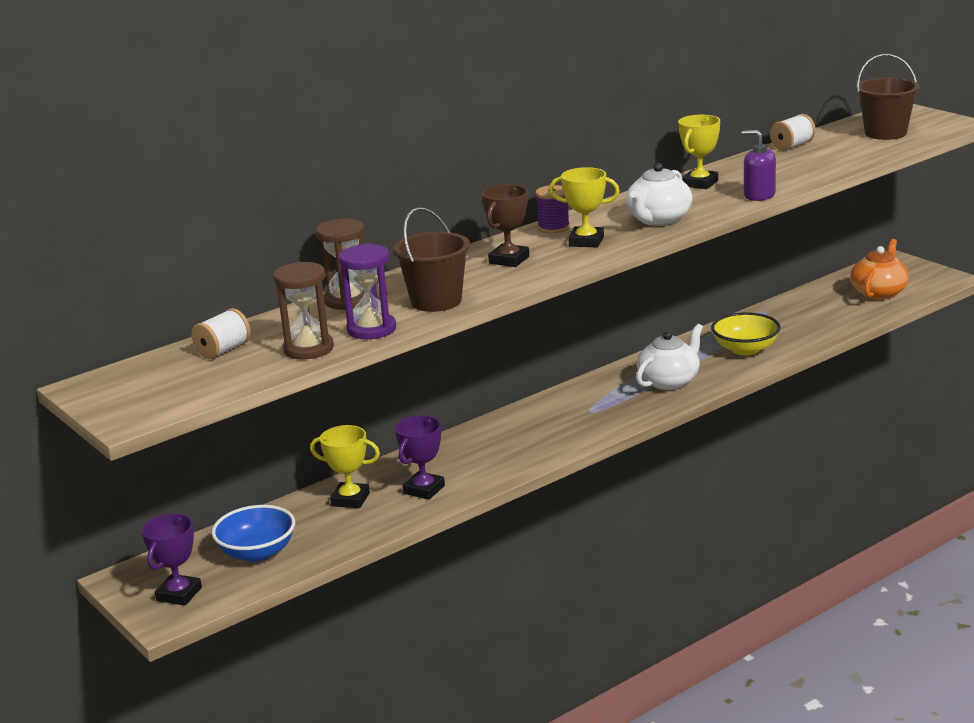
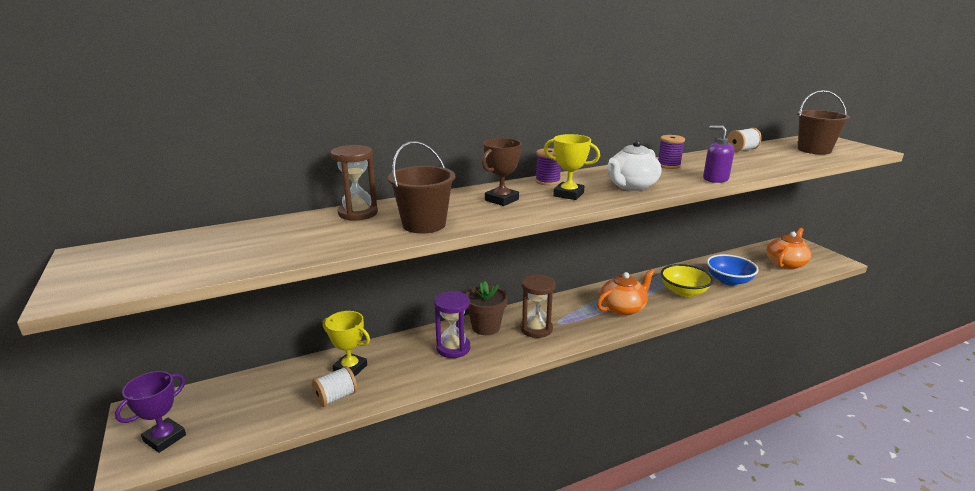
camera: 10 degrees right, 0 degrees up
(223, 350) = (225, 240): white spool -> white spool (336, 397)
(257, 552) = (252, 406): blue bowl -> blue bowl (729, 281)
(308, 349) = (289, 250): brown hourglass -> brown hourglass (536, 329)
(371, 329) = (354, 241): purple hourglass -> purple hourglass (453, 348)
(424, 490) = (408, 371): purple trophy -> none
(499, 430) = (486, 327): none -> brown flower pot
(669, 381) = (623, 308): white teapot -> orange teapot
(700, 183) = (668, 165): yellow trophy -> purple spool

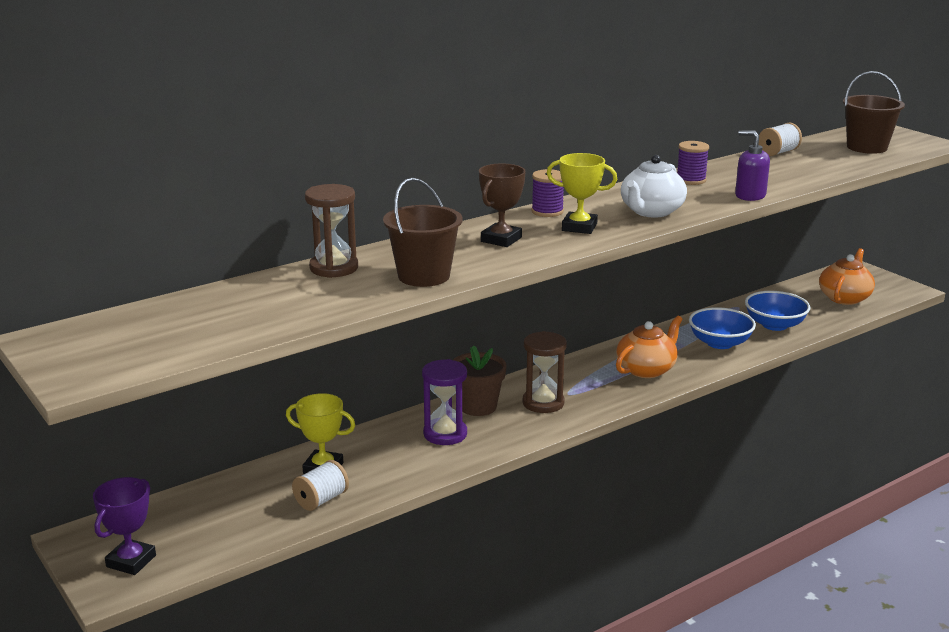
camera: 10 degrees left, 0 degrees up
(684, 291) = (720, 343): yellow bowl -> blue bowl

